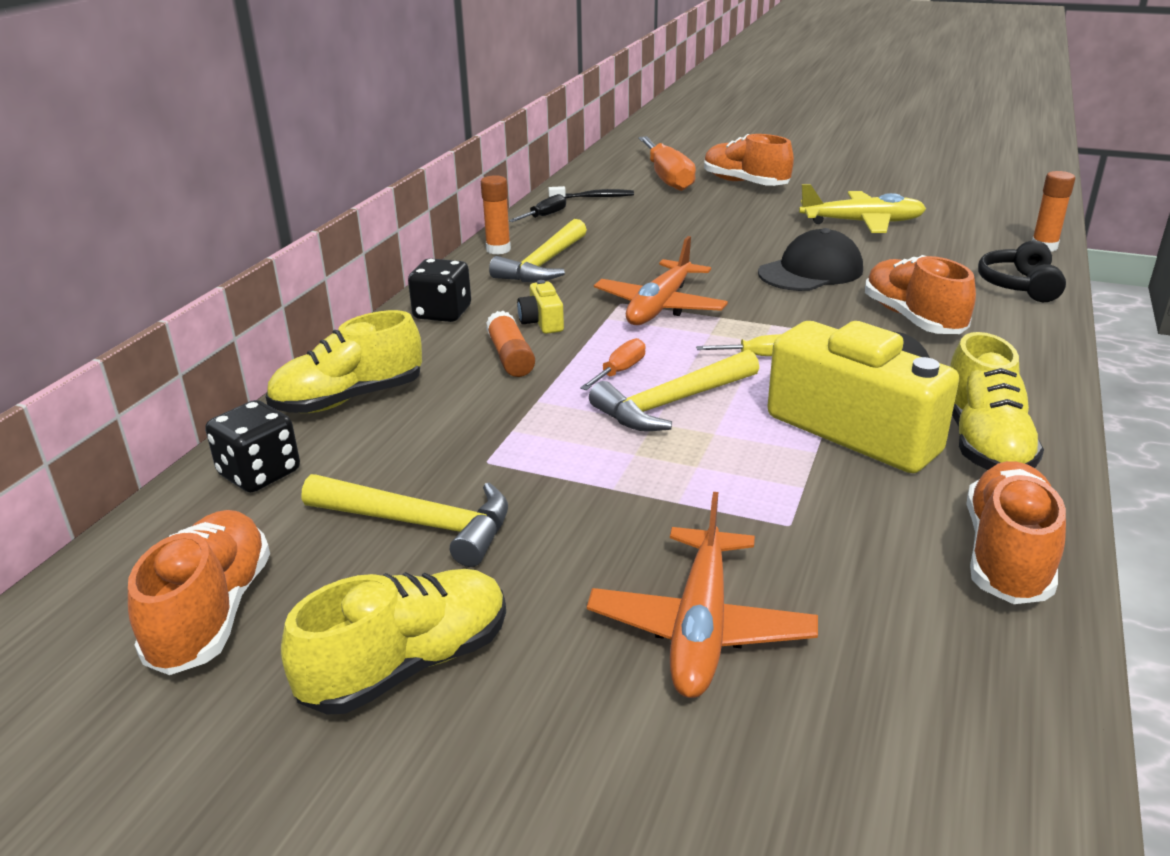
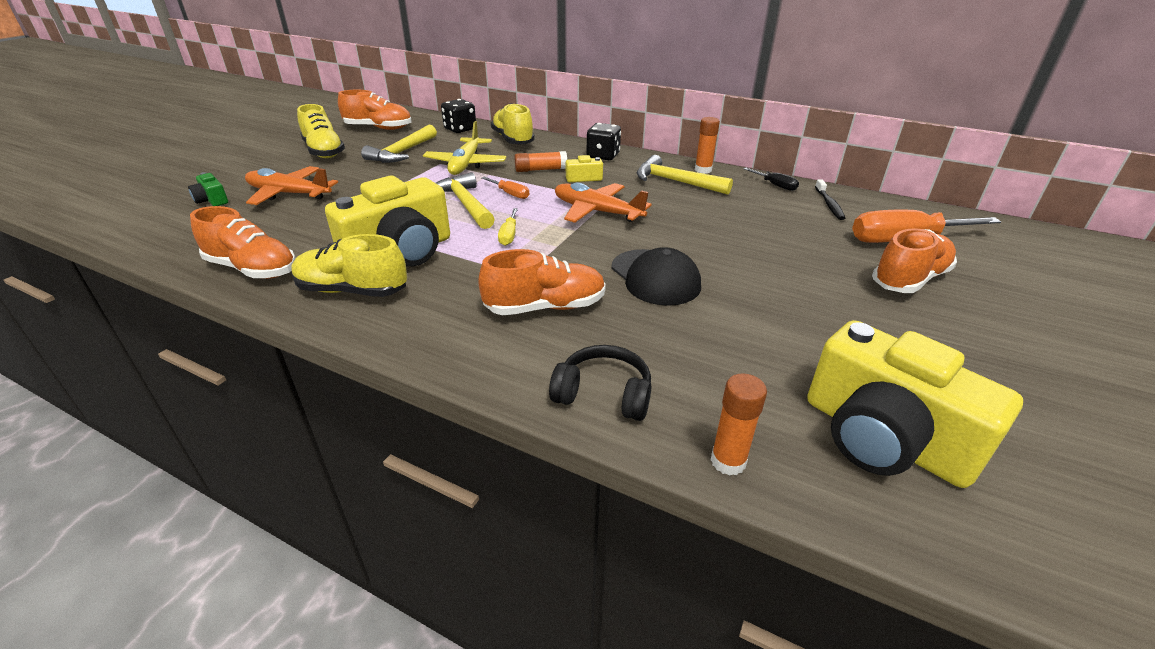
camera: 95 degrees right, 5 degrees up
(785, 759) = (212, 200): none -> green camera
(862, 223) = (794, 331): yellow plane -> yellow plane (466, 164)
(969, 207) = (883, 438): none -> yellow camera

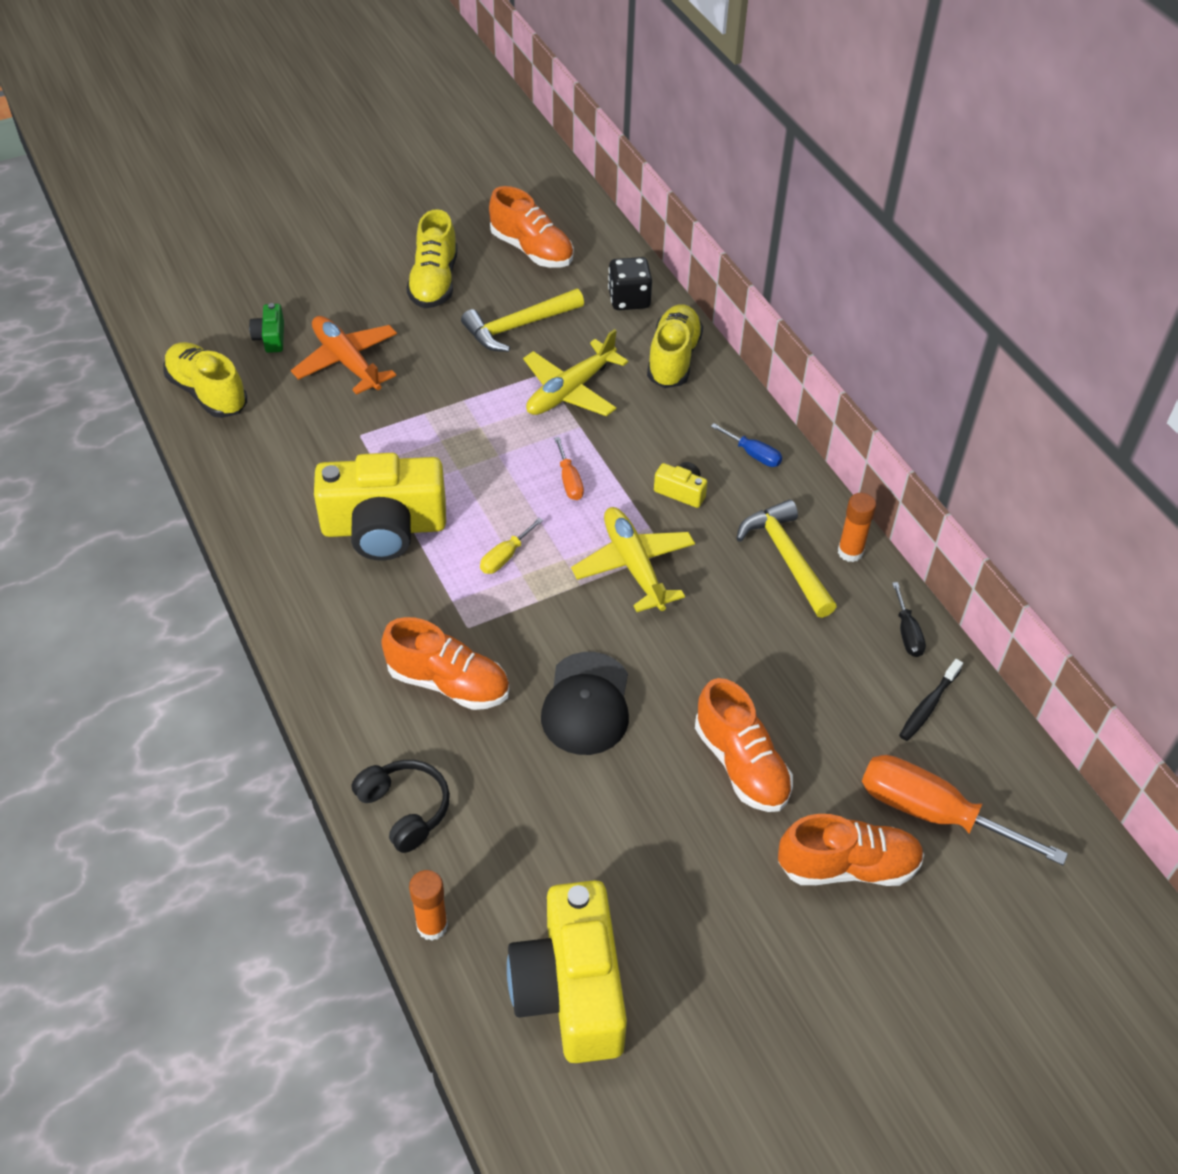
camera: 35 degrees right, 15 degrees up
(253, 269) = (247, 483): orange shoe -> orange shoe (741, 764)
(352, 291) = (307, 563): yellow shoe -> yellow shoe (207, 393)
(465, 204) = (506, 475): yellow hammer -> none
(540, 170) = (647, 447): orange glue stick -> none
(597, 211) = (633, 565): orange plane -> yellow plane
(603, 156) = (753, 454): black dice -> blue screwdriver

